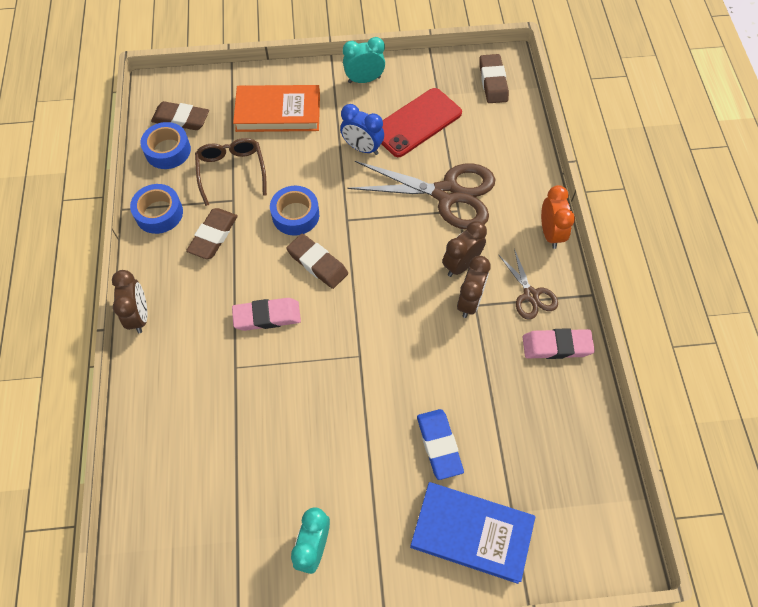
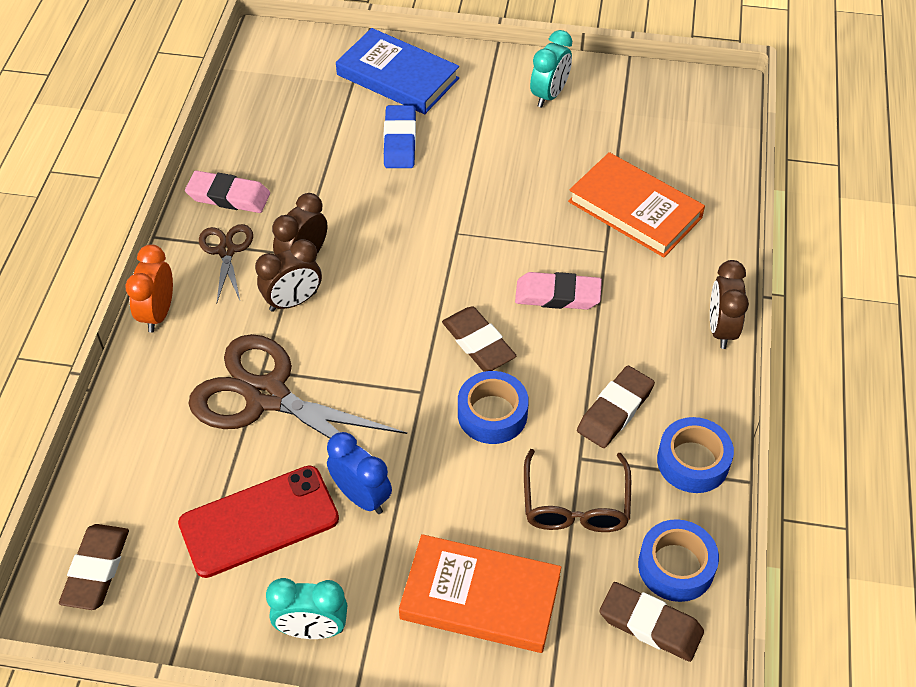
camera: 165 degrees left, 10 degrees down
(214, 417) = (635, 209): none -> orange book

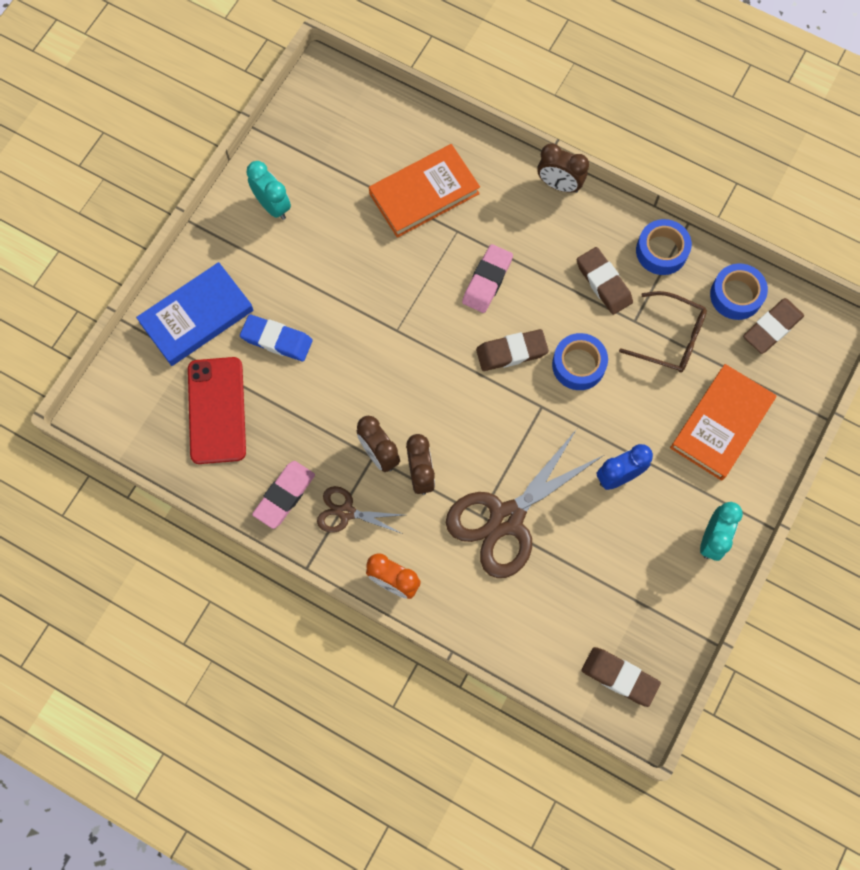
camera: 70 degrees left, 20 degrees up
(259, 521) = (616, 552): red phone -> red phone (217, 410)

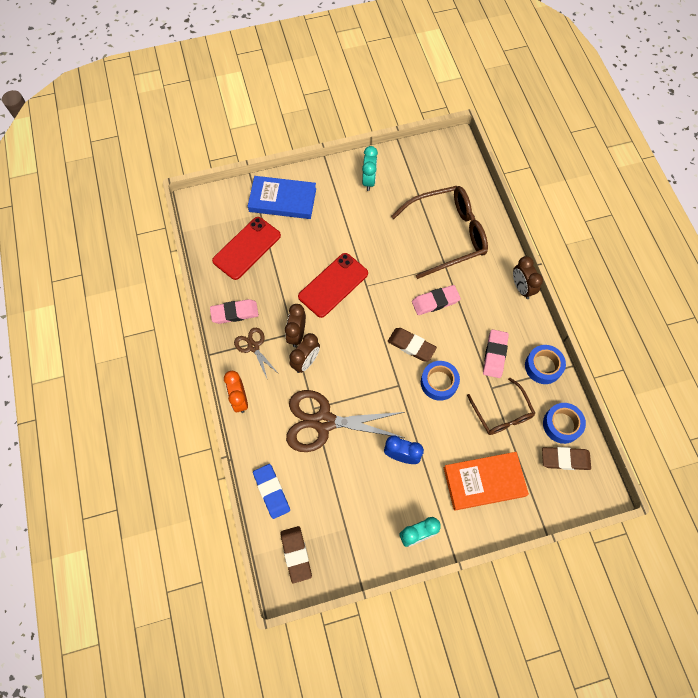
camera: 45 degrees right, 5 degrees down
(277, 340) = (306, 241): blue eraser -> blue eraser (271, 491)
(360, 363) = (333, 285): none -> red phone
(424, 193) = (447, 235): orange book -> brown glasses
(603, 283) = (494, 355): brown eraser -> pink eraser

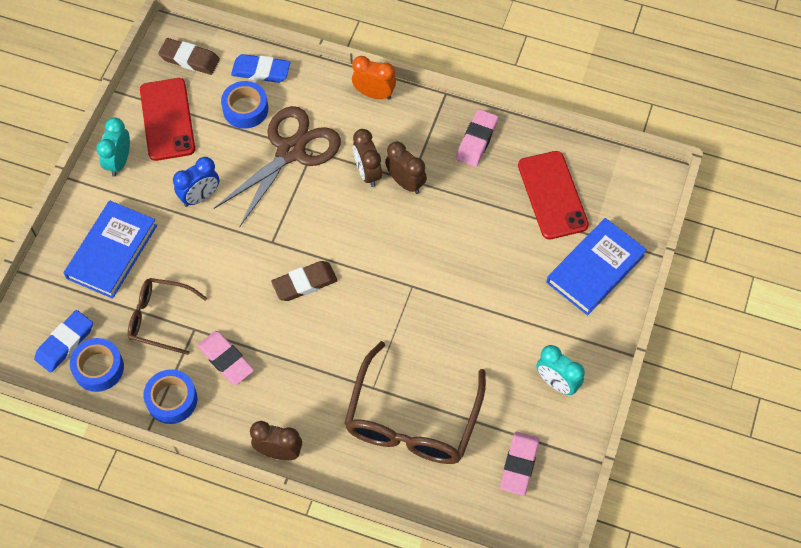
camera: 125 degrees right, 5 degrees down
(253, 347) = (423, 136): brown scissors -> none
(333, 285) = (439, 253): red phone -> red phone (167, 119)
(435, 301) = (336, 344): pink eraser -> pink eraser (519, 465)
(439, 382) = (243, 281): blue tape -> blue tape (245, 109)
(484, 482) = (112, 252): orange book -> blue book
(565, 459) = (65, 343): brown eraser -> blue eraser

